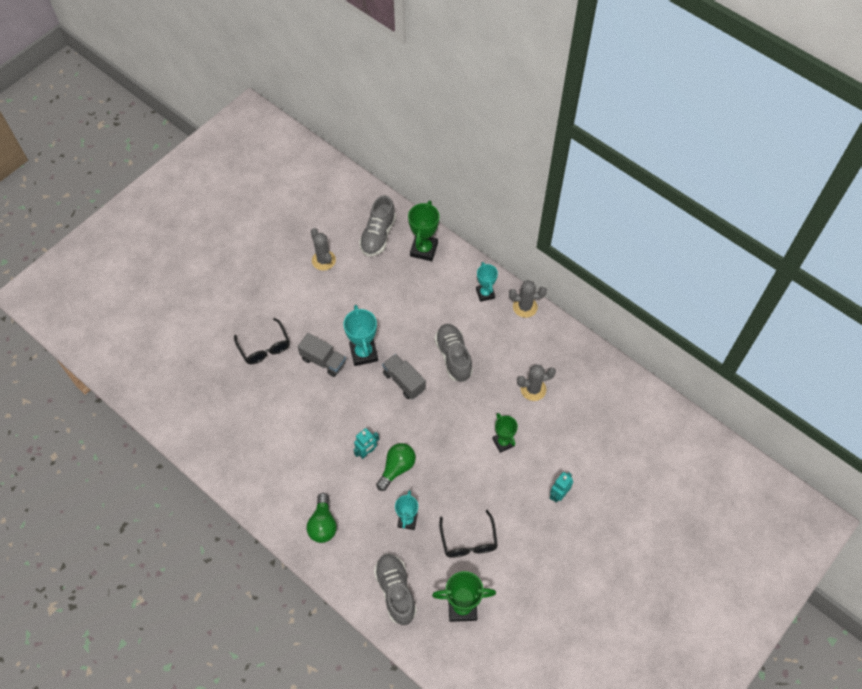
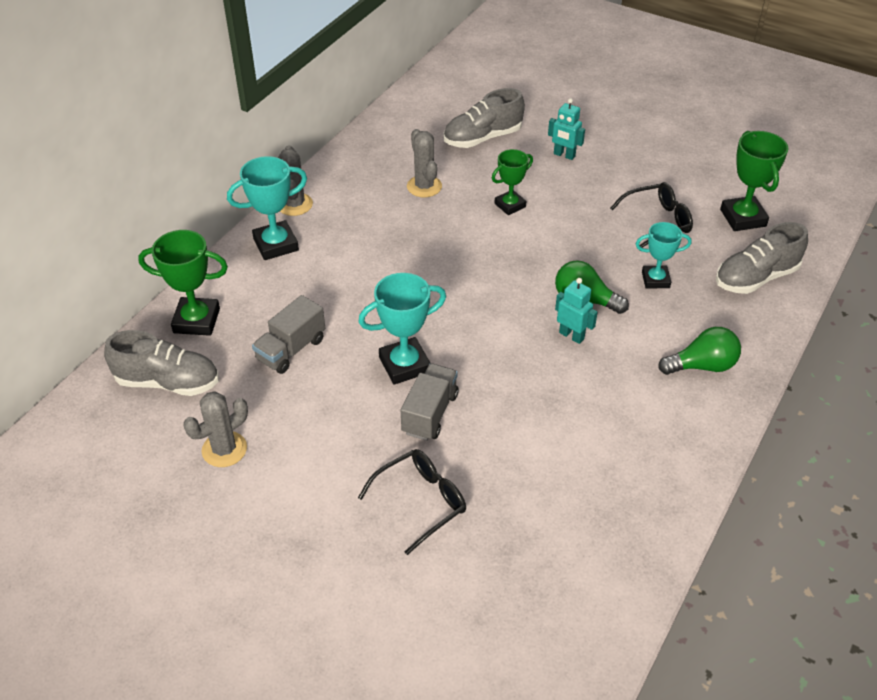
camera: 100 degrees left, 15 degrees down
(404, 381) = (444, 311): grey truck -> grey truck (291, 349)
(453, 357) = (390, 265): grey shoe -> grey shoe (482, 138)
(485, 293) = (276, 244): turquoise trophy -> turquoise trophy, size x1.52

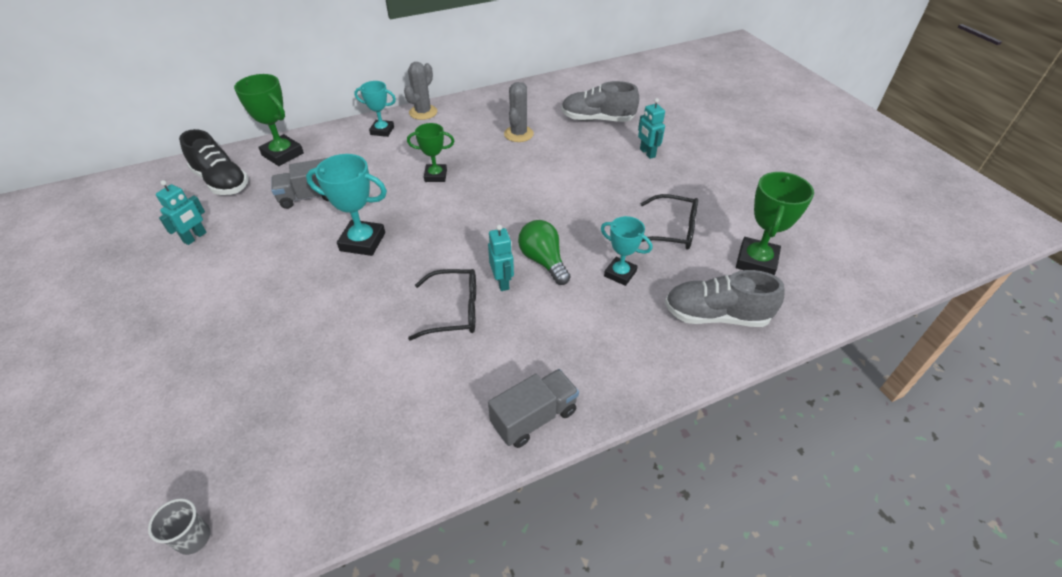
camera: 35 degrees right, 0 degrees up
(168, 382) = (222, 182): grey shoe -> black shoe
(224, 449) = (195, 237): grey cactus -> turquoise robot
(276, 244) = (382, 131): turquoise trophy -> turquoise trophy, size x0.66
(421, 501) = (253, 342): black glasses -> black glasses (455, 311)
(430, 413) = (337, 283): grey truck -> grey truck (534, 418)
(510, 205) = (565, 170): green trophy -> green trophy (435, 176)
(569, 652) = (194, 538): none -> grey cup
(702, 366) = (583, 363): green light bulb -> none

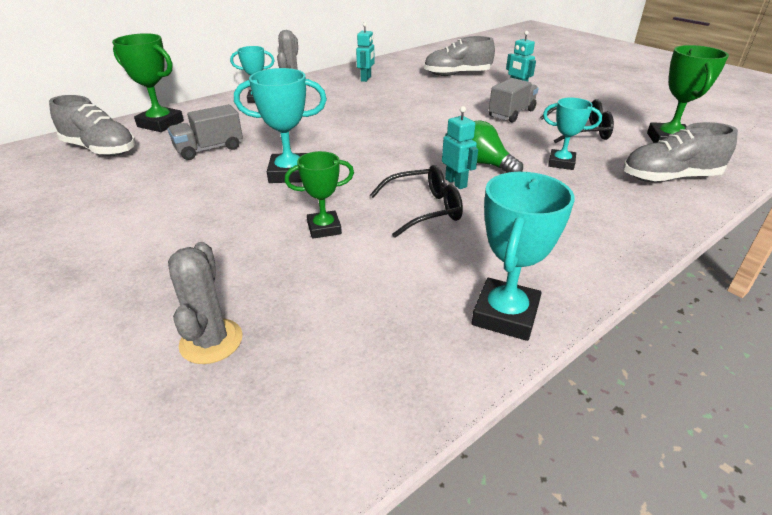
camera: 15 degrees left, 10 degrees down
(194, 538) = (240, 473): grey cup -> none
(195, 237) = (90, 194): turquoise robot -> turquoise robot (366, 79)
(222, 182) = (100, 149): black shoe -> grey shoe
(435, 176) = (334, 121): green trophy -> green trophy (324, 228)
(452, 446) = (505, 315): none -> turquoise trophy
(518, 134) = (393, 89): grey cactus -> grey cactus (211, 341)
(534, 418) = (571, 276): grey truck -> grey truck (511, 114)

